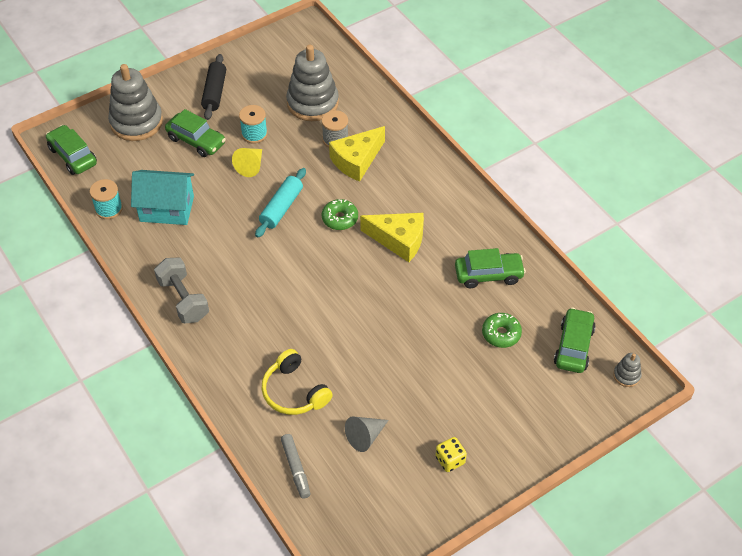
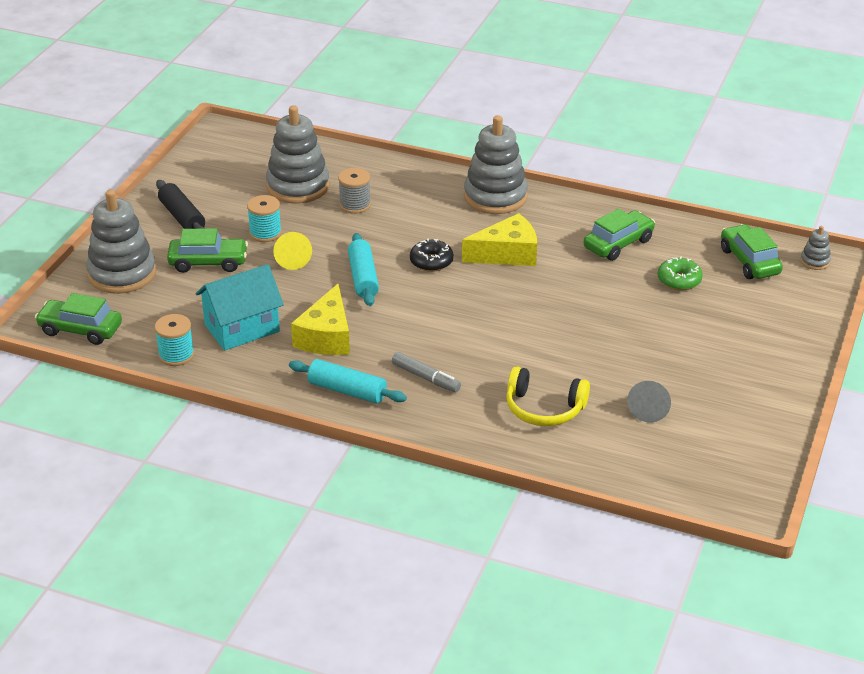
camera: 35 degrees left, 15 degrees down
(183, 299) = (347, 390): grey dumbbell -> turquoise rolling pin
(296, 468) = (614, 464): grey marker -> grey marker (426, 378)
(340, 218) = (431, 262): green donut -> black donut
(356, 160) = (395, 212): yellow cheese -> yellow cheese (326, 336)
(440, 183) = (495, 197): none -> grey stacking toy
(450, 460) = (742, 389): yellow dice -> none

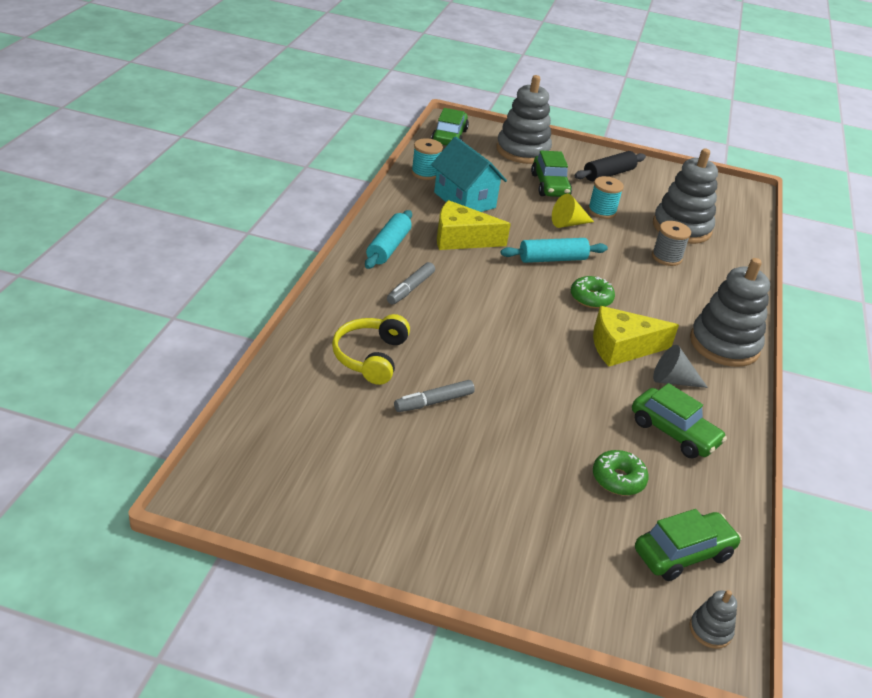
camera: 80 degrees right, 0 degrees up
(431, 262) = (591, 298): black donut -> green donut
(507, 254) = (622, 347): yellow cheese -> yellow cheese turned 105 degrees clockwise
(603, 371) = (433, 402): none -> grey marker
(649, 409) = (374, 431): grey cone -> grey cone (672, 380)

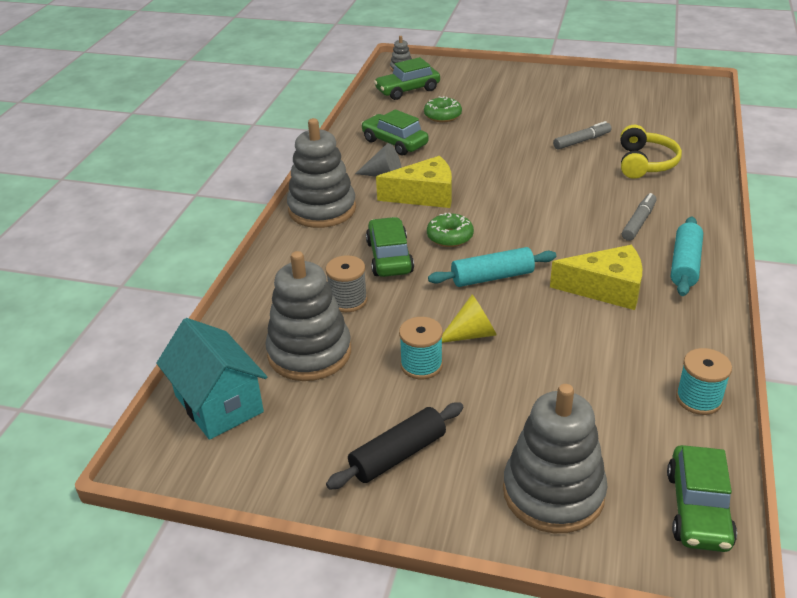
camera: 175 degrees left, 0 degrees up
(464, 200) = (621, 353): turquoise house -> turquoise house (218, 404)
(549, 185) = (499, 406): green car -> green car (389, 257)

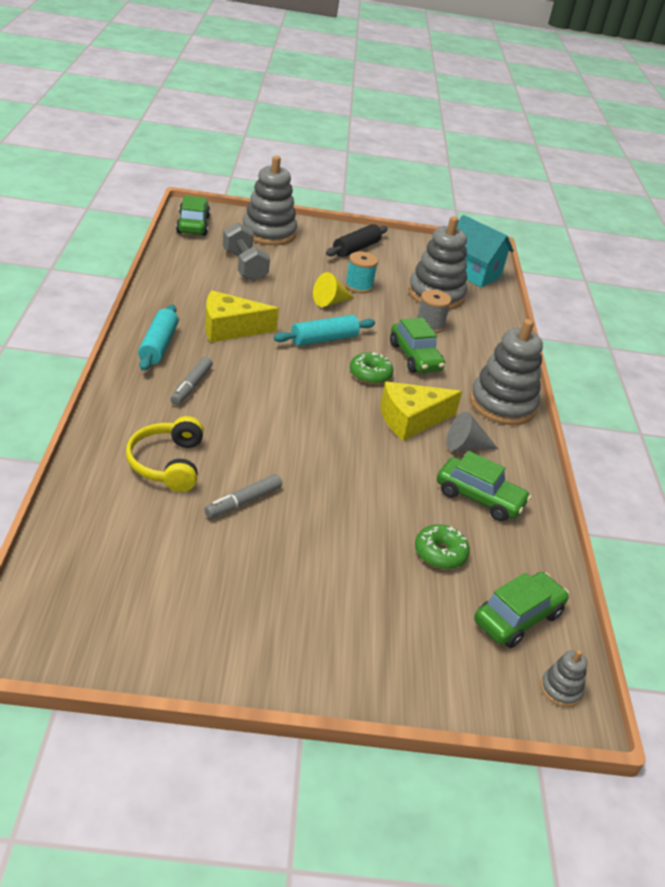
camera: 160 degrees right, 0 degrees up
(594, 400) = (244, 266): none -> grey dumbbell
(698, 399) = (177, 264): turquoise spool -> none

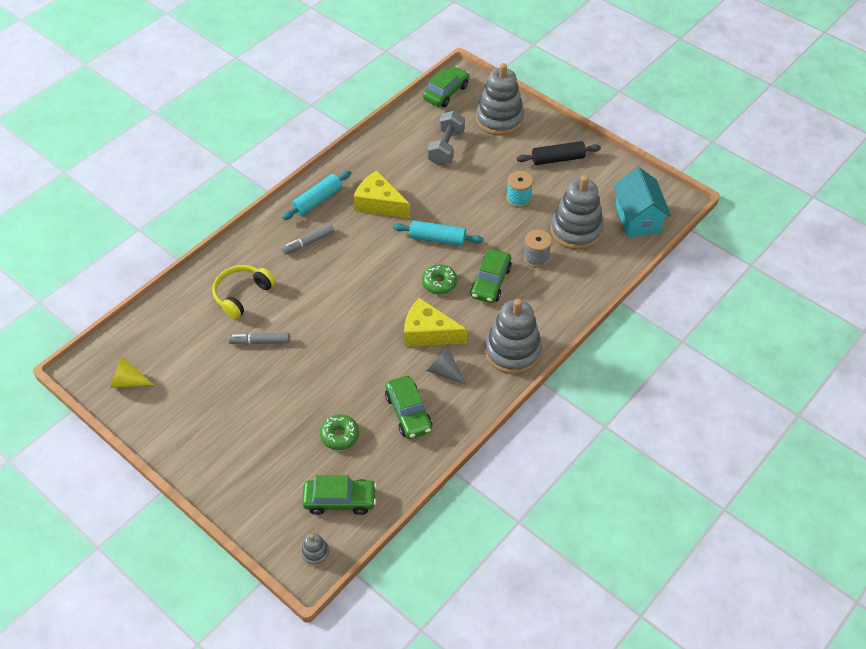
camera: 45 degrees right, 15 degrees up
(330, 302) = (478, 206): yellow cone -> yellow cone (128, 381)

